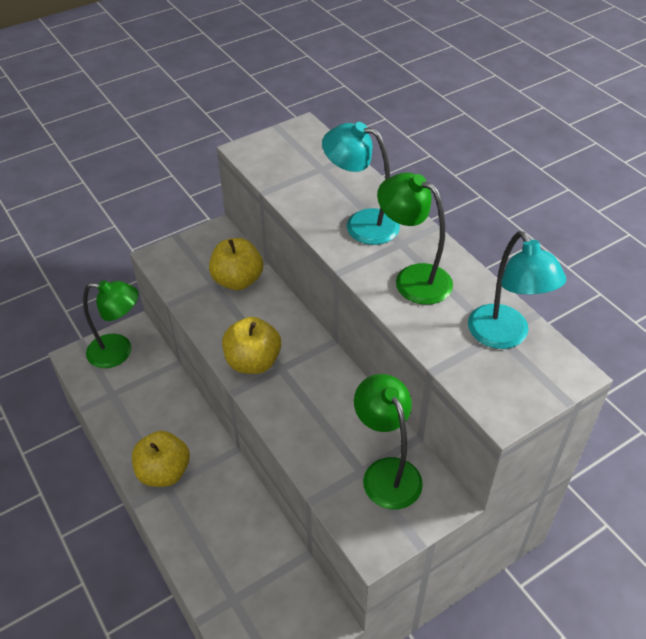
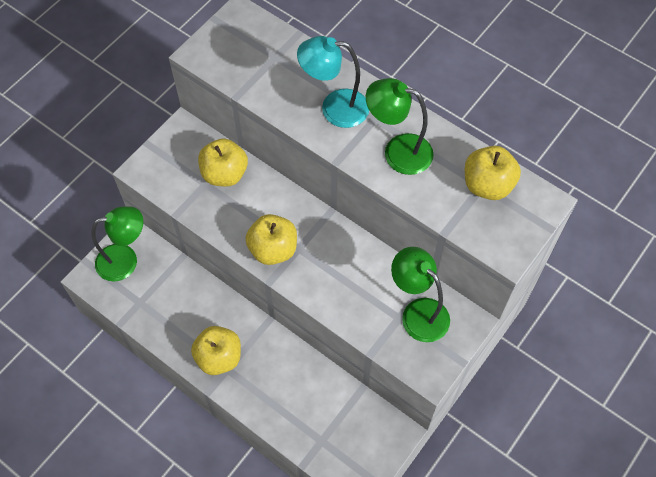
camera: 20 degrees left, 15 degrees up
(504, 336) = (487, 185): turquoise lamp -> yellow apple

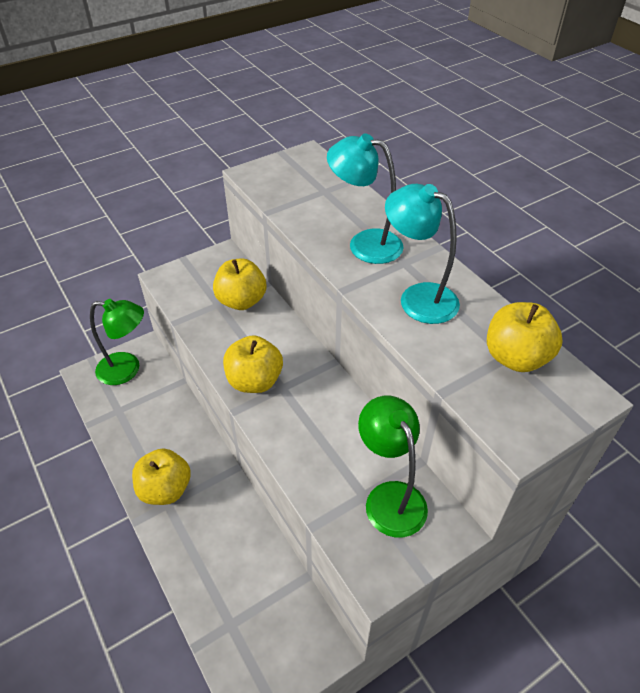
camera: 20 degrees right, 15 degrees down
(398, 151) = (418, 298): green lamp -> turquoise lamp

